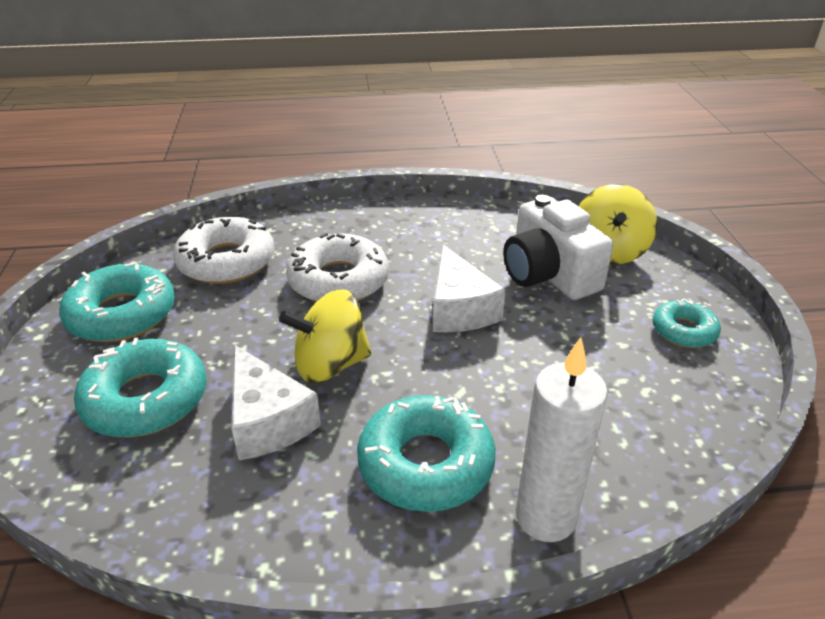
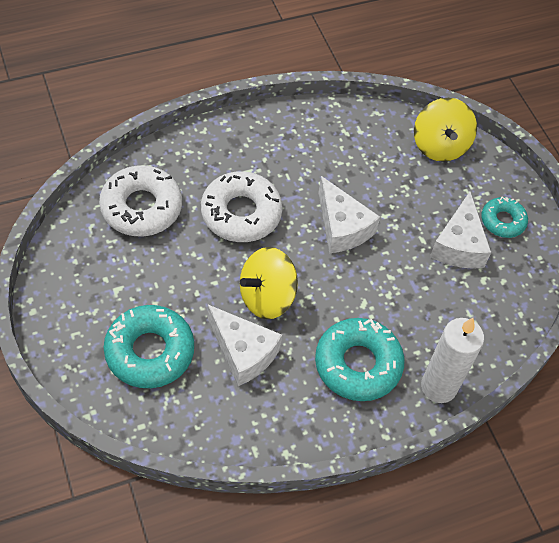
camera: 20 degrees left, 20 degrees up
(122, 314) = (86, 278): turquoise donut -> none
(548, 274) = (399, 180): white camera -> none
(615, 347) = (458, 245): none -> white cheese

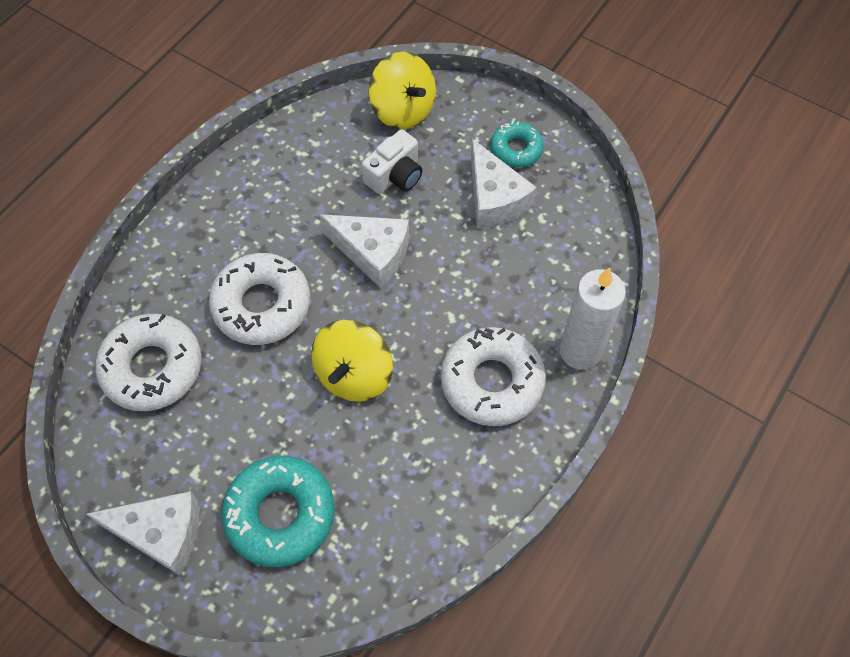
camera: 30 degrees left, 5 degrees up
(243, 352) = (374, 447): white cheese -> white cheese (161, 534)
(358, 364) = (492, 381): turquoise donut -> white donut
(399, 186) = (395, 175): none -> white camera

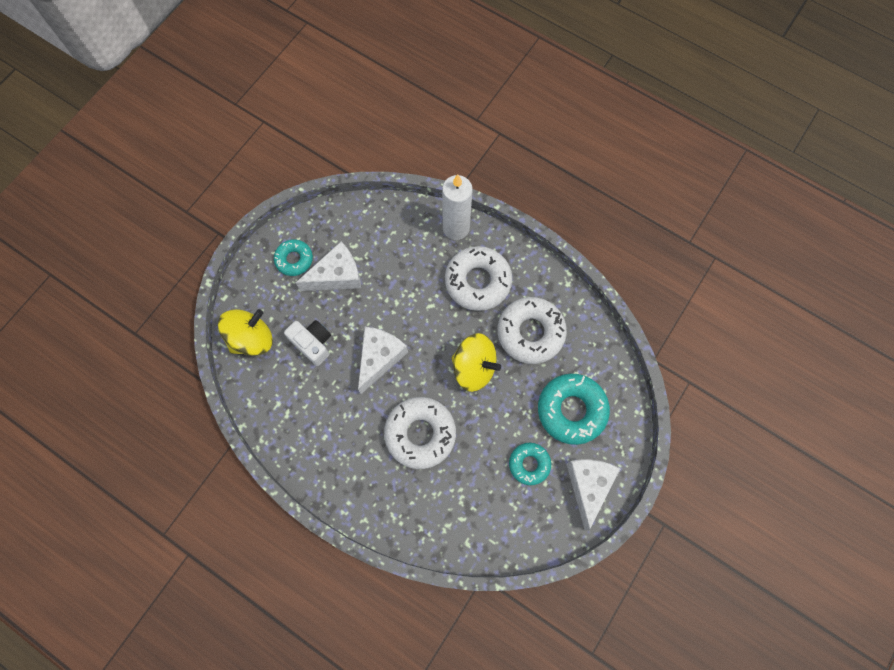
camera: 90 degrees left, 10 degrees up
(152, 367) = (470, 508): white donut -> white donut (530, 333)
(204, 448) = (529, 464): none -> turquoise donut

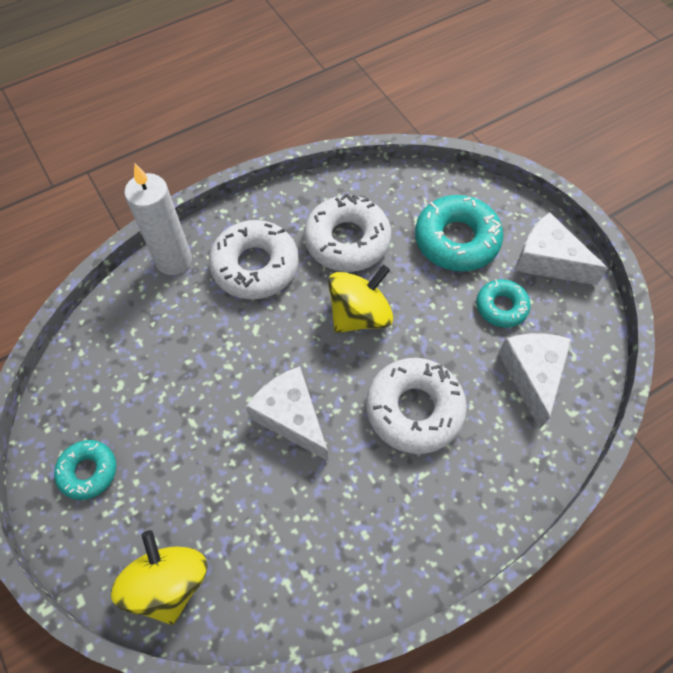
camera: 65 degrees left, 10 degrees down
(312, 343) = (224, 496): white camera -> none
(337, 275) = (147, 424): white cheese -> white cheese (532, 375)

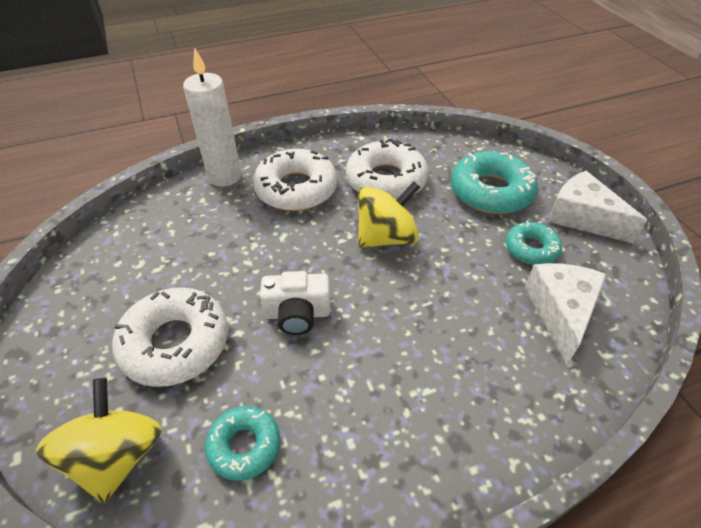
camera: 10 degrees right, 15 degrees down
(88, 471) = (79, 332): turquoise donut -> turquoise donut (244, 446)
(291, 417) = (297, 314): white cheese -> white camera
(414, 409) = (428, 325): white donut -> white donut (175, 343)

